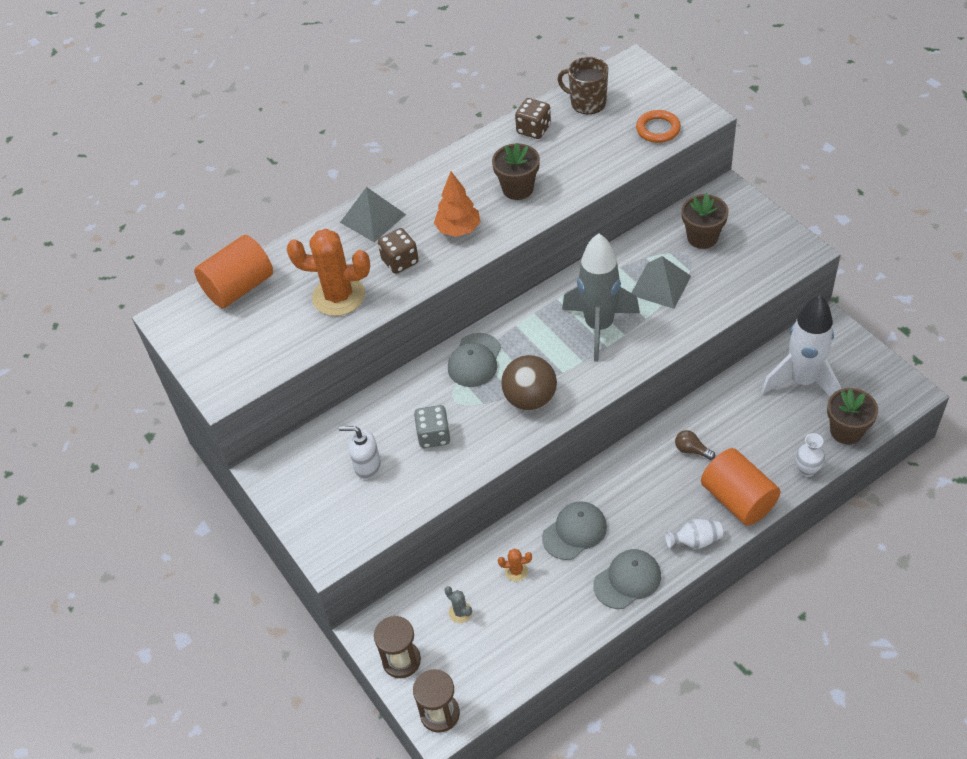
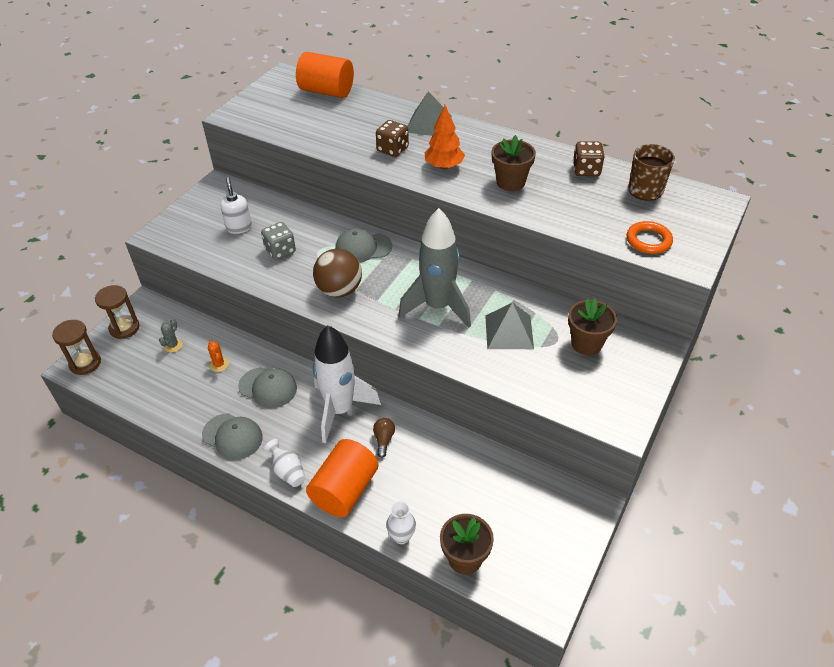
camera: 60 degrees right, 5 degrees down
(338, 296) = (342, 133): orange cactus -> none
(802, 381) = (507, 502): white rocket -> white rocket (340, 410)

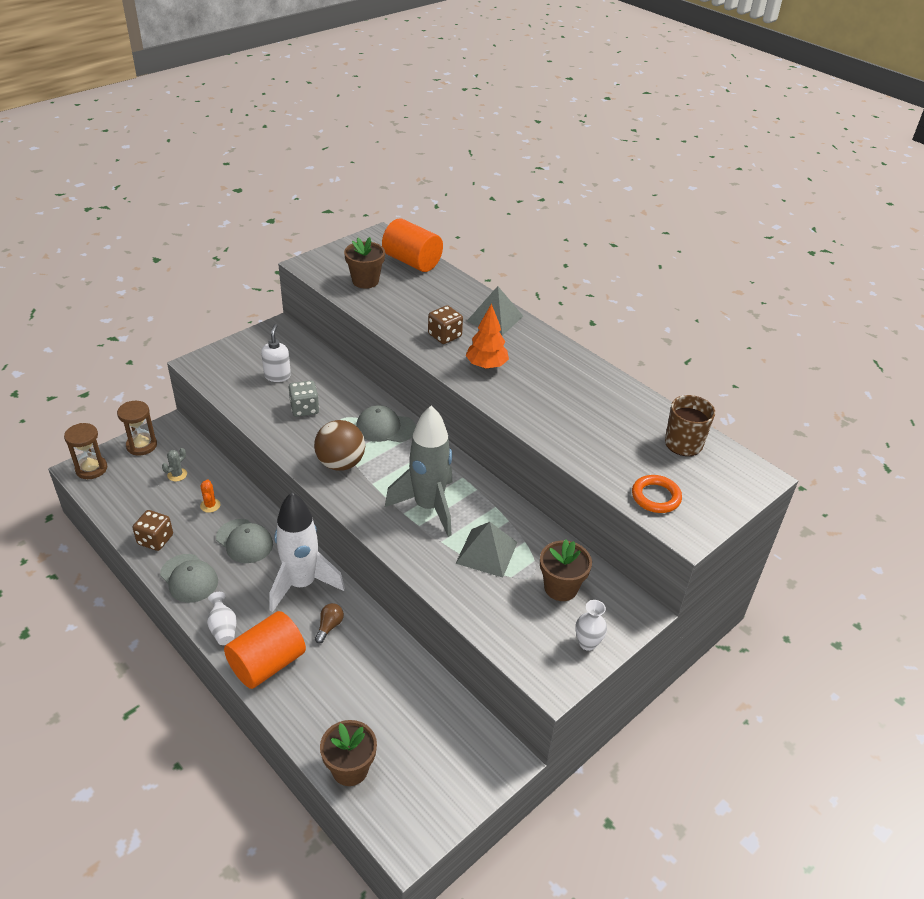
camera: 15 degrees right, 5 degrees down
(401, 536) = (299, 727): white vase -> white vase (587, 643)
(510, 182) = (545, 399): brown flower pot -> brown flower pot (365, 281)
(586, 170) = (632, 406): brown dice -> brown dice (155, 540)

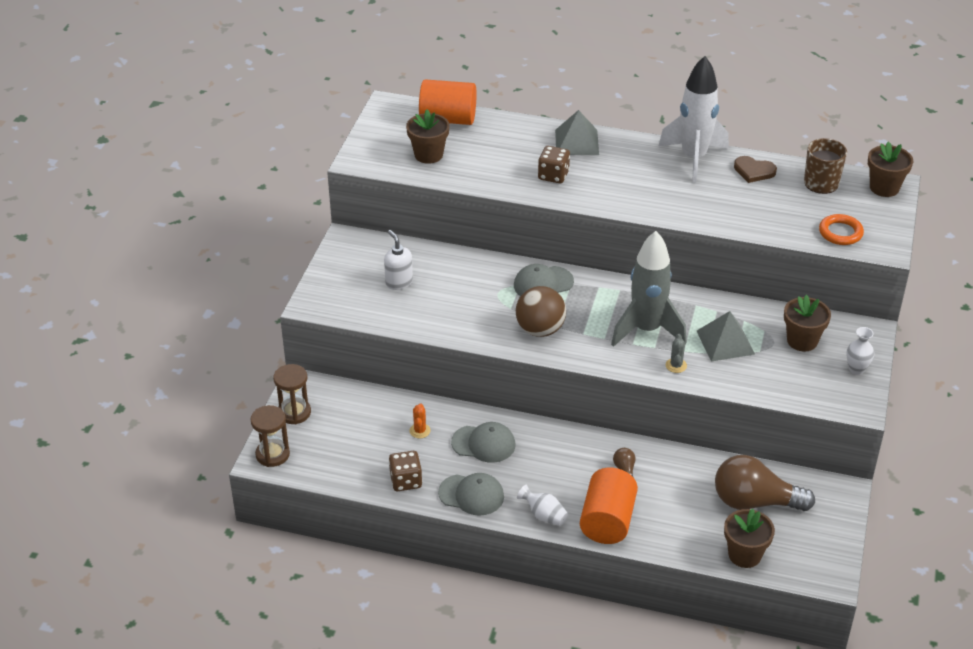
camera: 30 degrees left, 0 degrees up
(177, 475) = (359, 421): grey cactus -> grey cactus (676, 365)
(210, 505) = (420, 431): orange cactus -> orange cactus turned 45 degrees clockwise
(302, 584) = (568, 451): white rocket -> white rocket (693, 158)
(304, 409) = (457, 300): grey dice -> none
(411, 721) = (754, 502): none -> brown light bulb
(486, 365) = (614, 186): orange tree -> none
(628, 405) = (754, 171): none -> brown heart
(746, 475) = (884, 188): none -> brown flower pot

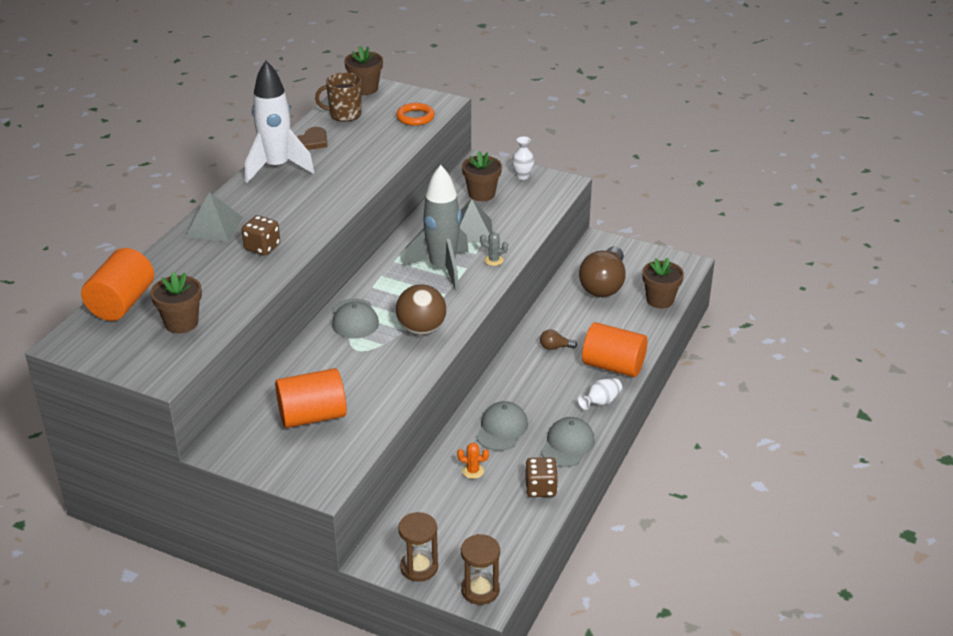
camera: 80 degrees left, 5 degrees down
(399, 282) = (312, 416): white soap dispenser -> orange cylinder

